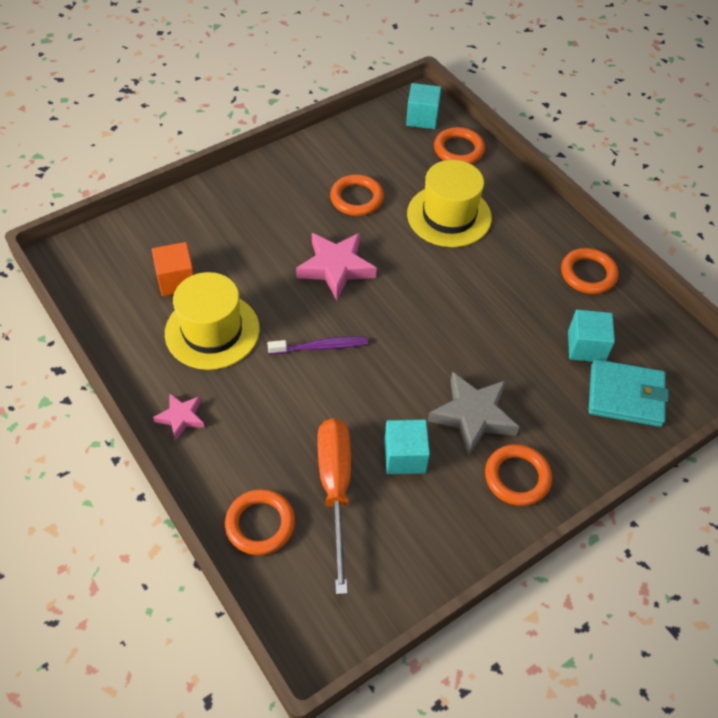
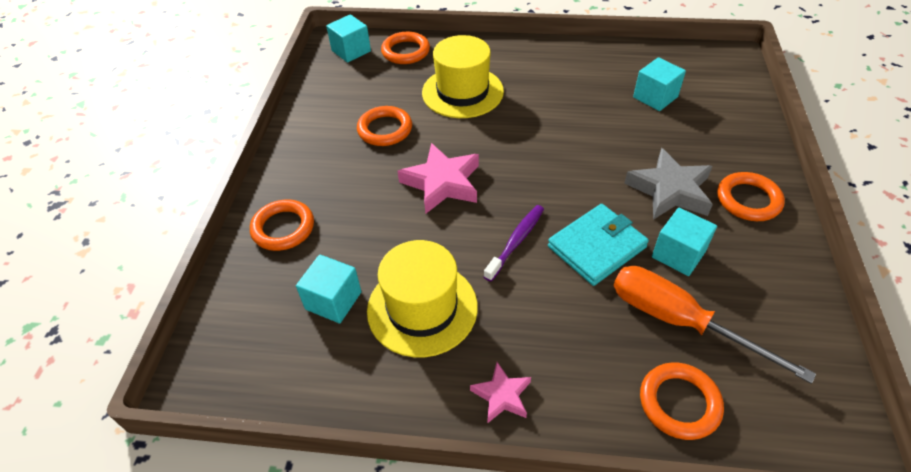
camera: 45 degrees left, 5 degrees down
(176, 280) = (333, 300): orange cube -> turquoise cube
(588, 274) = (591, 60): orange ring -> orange ring (283, 228)
(625, 395) = (715, 104): turquoise wallet -> turquoise wallet (596, 247)

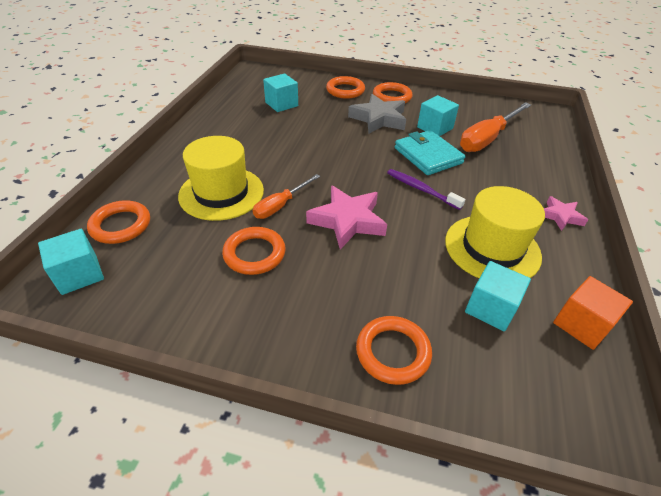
camera: 85 degrees left, 5 degrees down
(315, 382) = (582, 324): none -> orange cube
(454, 133) = (281, 205): none -> orange screwdriver
(679, 403) = (544, 151): orange ring -> orange ring (345, 90)

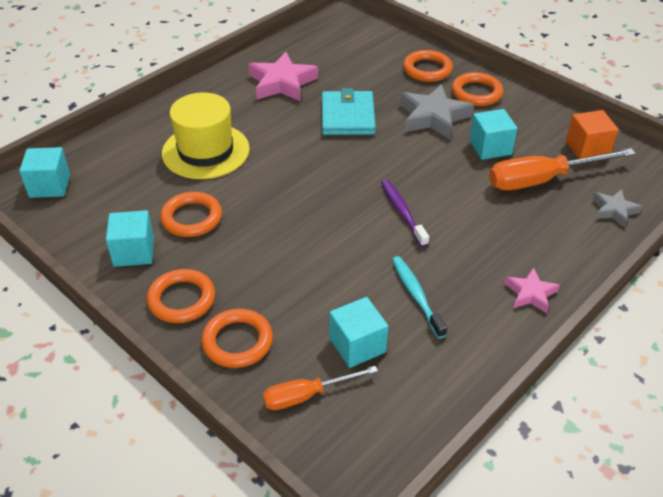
camera: 30 degrees right, 0 degrees up
(121, 225) = (104, 154): orange ring -> orange ring (181, 299)
(281, 104) = (339, 68): turquoise cube -> turquoise cube (134, 252)
(281, 205) = (249, 181): orange screwdriver -> orange screwdriver (307, 395)
(347, 221) = (298, 218): pink star -> pink star (282, 83)
(428, 155) = (448, 178): turquoise wallet -> turquoise wallet (347, 116)
(492, 248) = (416, 295): yellow hat -> turquoise toothbrush
(547, 144) = (614, 210): none -> grey star
(582, 324) = (431, 394): orange cube -> orange cube (587, 148)

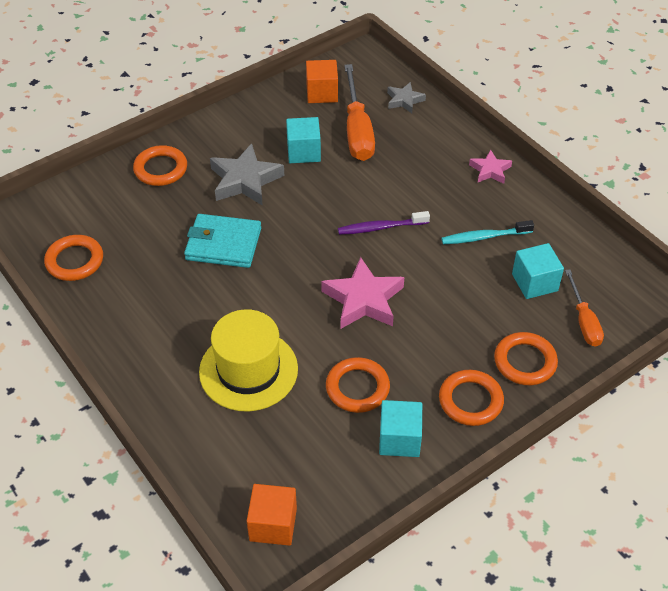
camera: 80 degrees left, 5 degrees up
(50, 186) = (273, 524): turquoise cube -> orange cube
(282, 83) = (140, 291): pink star -> pink star (363, 299)
(476, 93) = (215, 142): orange ring -> orange ring (74, 261)

